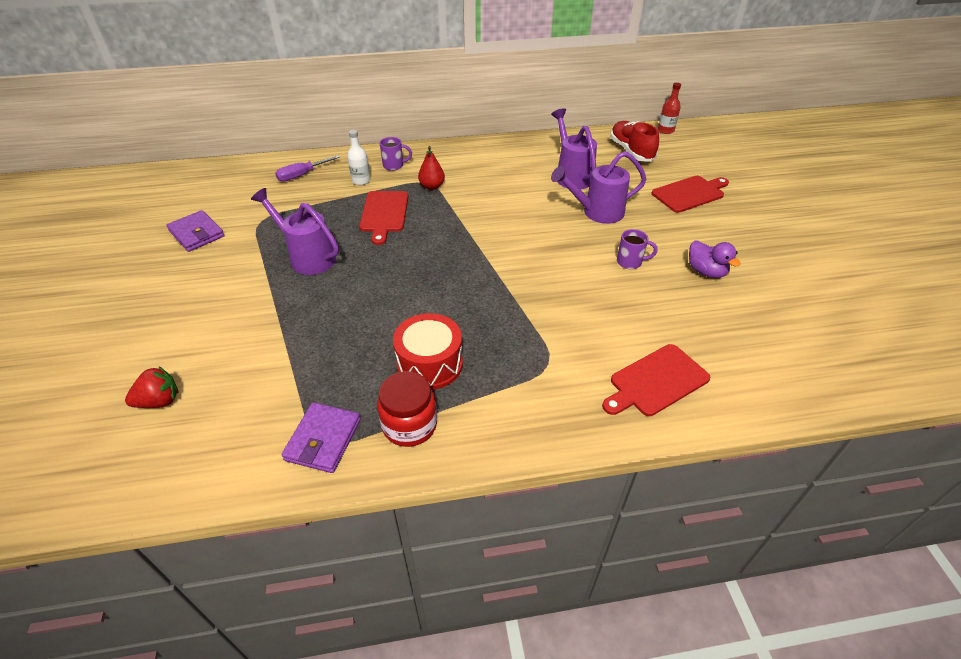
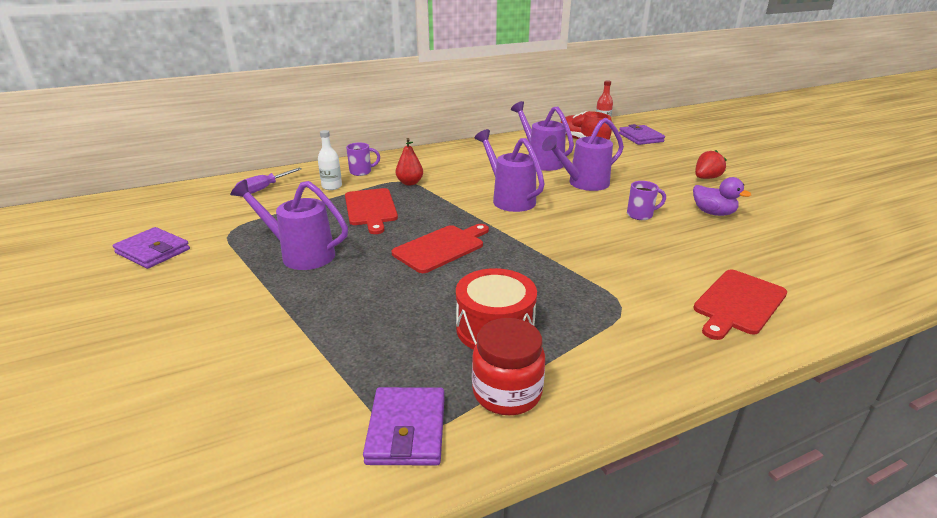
camera: 15 degrees left, 15 degrees down
(159, 401) = (155, 431): red strawberry -> red strawberry (706, 178)
(514, 222) = (510, 199): none -> purple watering can
(690, 193) = (655, 162): red cutting board -> red cutting board (441, 247)
(697, 155) = (640, 137): none -> purple wallet

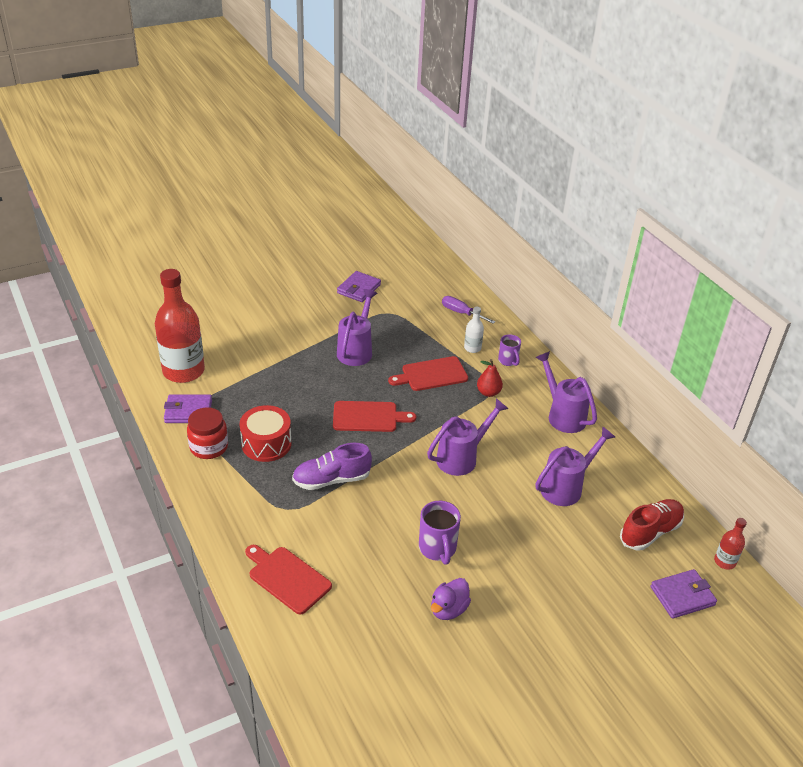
camera: 85 degrees right, 10 degrees up
(273, 449) = (183, 371): none -> red bottle
(441, 247) = (368, 417): red cutting board -> red cutting board turned 45 degrees counterclockwise
(559, 273) = (331, 480): none -> purple shoe
(583, 184) = (508, 515): purple watering can -> purple watering can (563, 415)
(640, 215) = (437, 548): purple mug -> purple mug, size x1.54
(706, 178) = (545, 631): red strawberry -> none

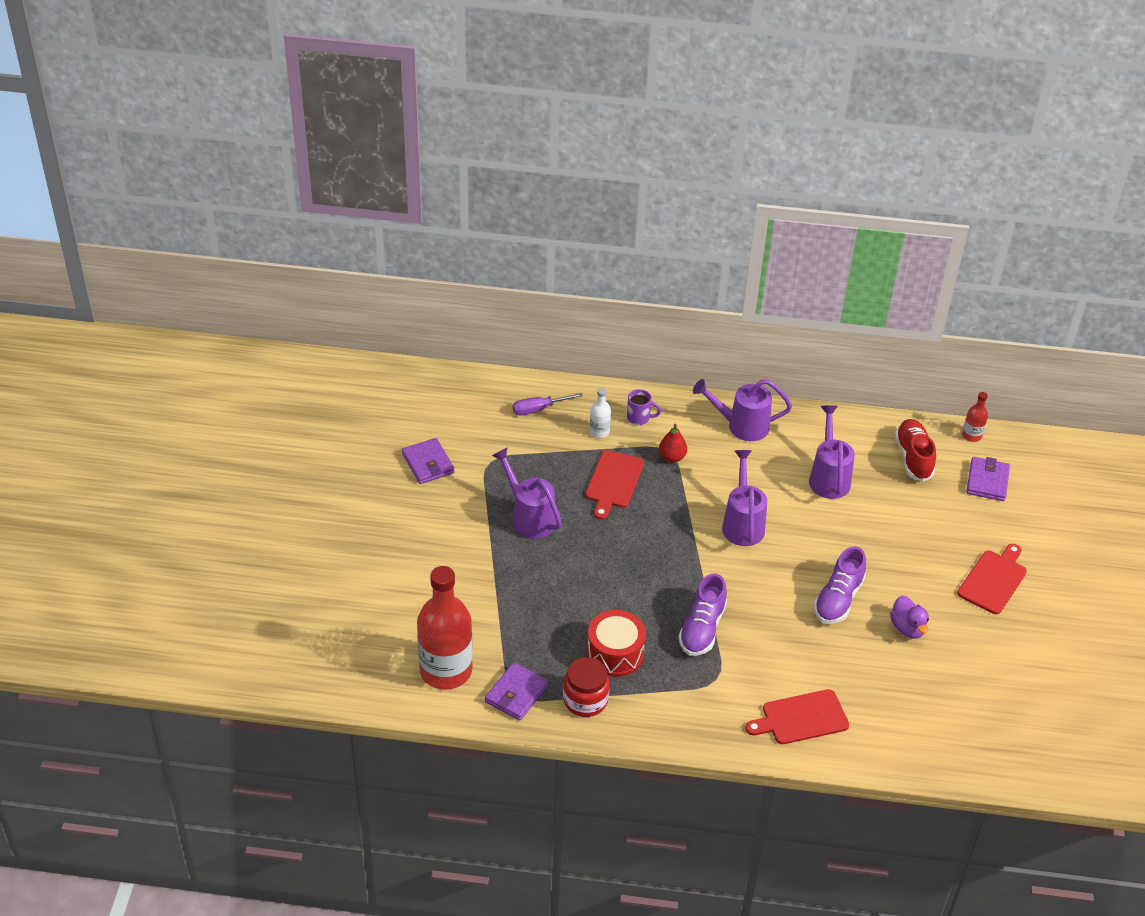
camera: 55 degrees left, 5 degrees up
(368, 417) = (637, 559): red cutting board -> red cutting board (993, 580)
(437, 548) = (838, 599): purple mug -> purple shoe

